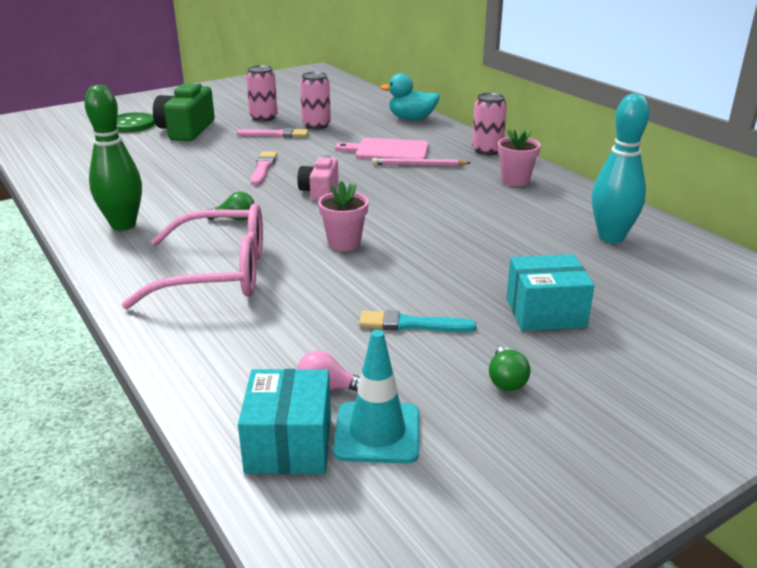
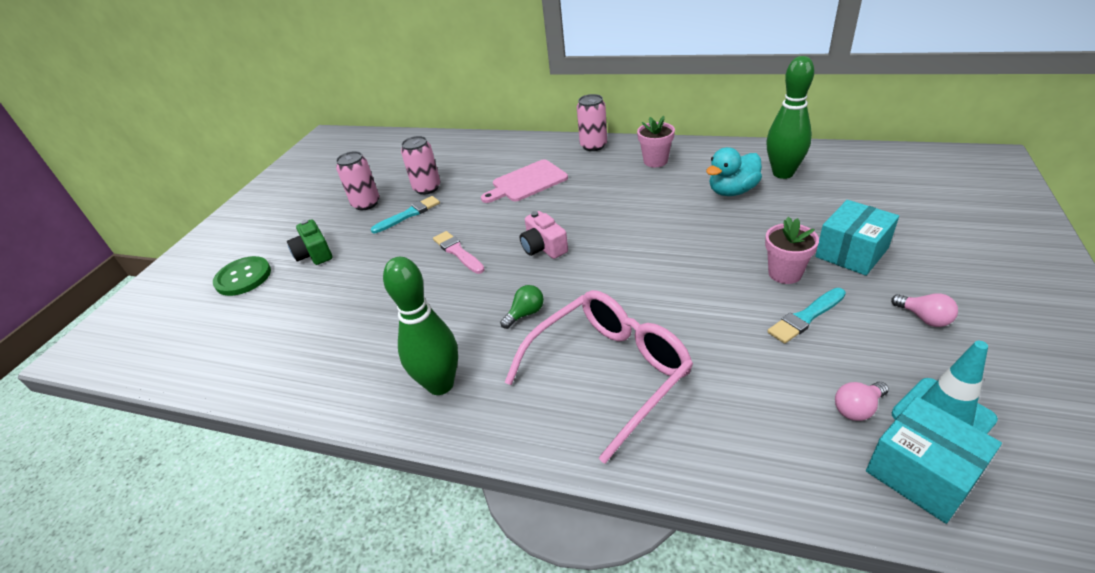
camera: 35 degrees left, 10 degrees up
(186, 130) = (314, 253): green camera -> green camera, size x0.63
(276, 134) = (408, 214): pink brush -> turquoise brush
(344, 243) = (645, 281): pink flower pot -> pink flower pot (785, 273)
(411, 119) = (492, 145): turquoise duck -> turquoise duck (732, 191)
(418, 165) = (571, 183): pink pencil -> none
(506, 380) = (924, 318): green light bulb -> pink light bulb
(611, 237) = (783, 173): turquoise bowling pin -> green bowling pin

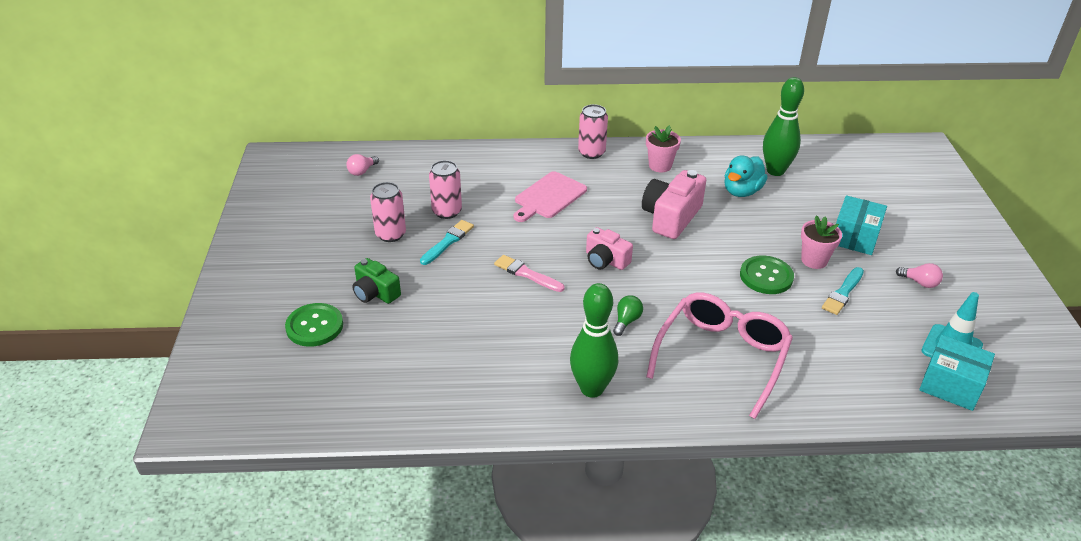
camera: 25 degrees left, 0 degrees up
(638, 211) = (671, 217): none -> pink camera
(714, 285) = (766, 276): none -> green button
(857, 408) = (900, 352): pink light bulb -> pink light bulb (362, 171)

